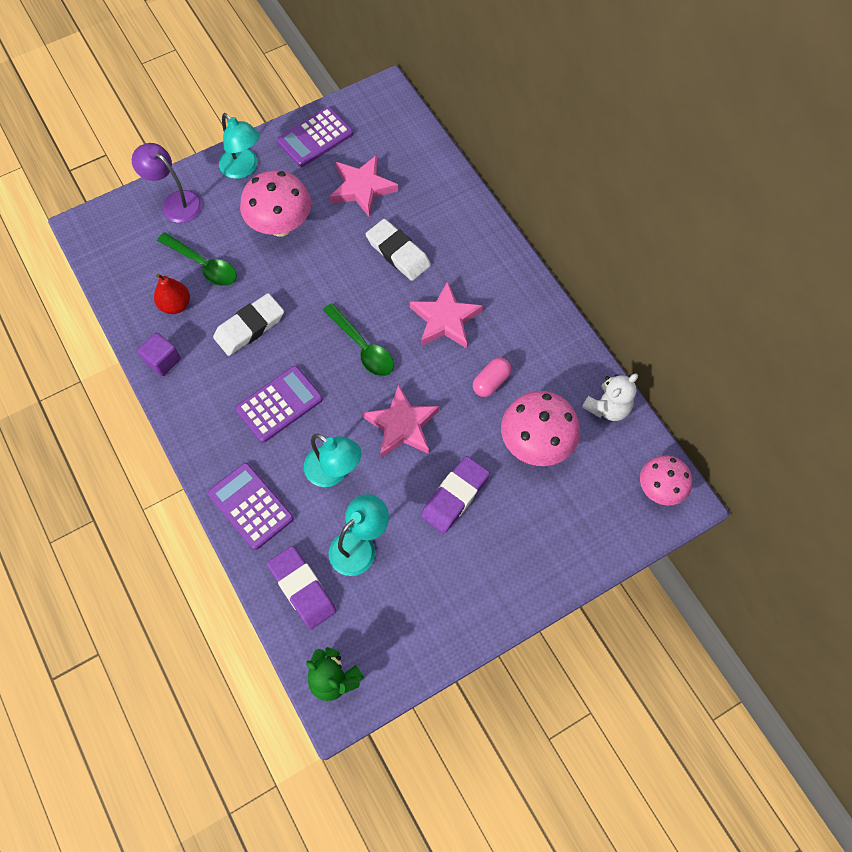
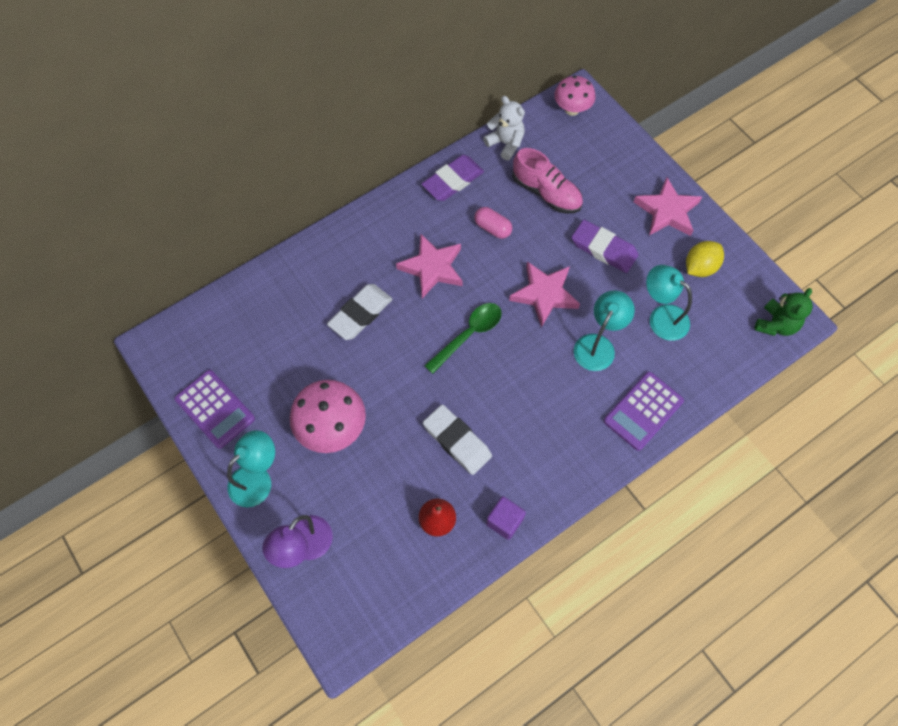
camera: 95 degrees left, 0 degrees up
(203, 265) = (386, 500): green spoon -> none
(279, 404) = (538, 401): purple calculator -> none
(302, 588) = (708, 358): purple eraser -> purple eraser (453, 181)
(362, 188) = (282, 354): pink star -> pink star (667, 211)
(420, 603) = (700, 267): none -> yellow lemon
(536, 444) = (546, 193): pink mushroom -> pink shoe

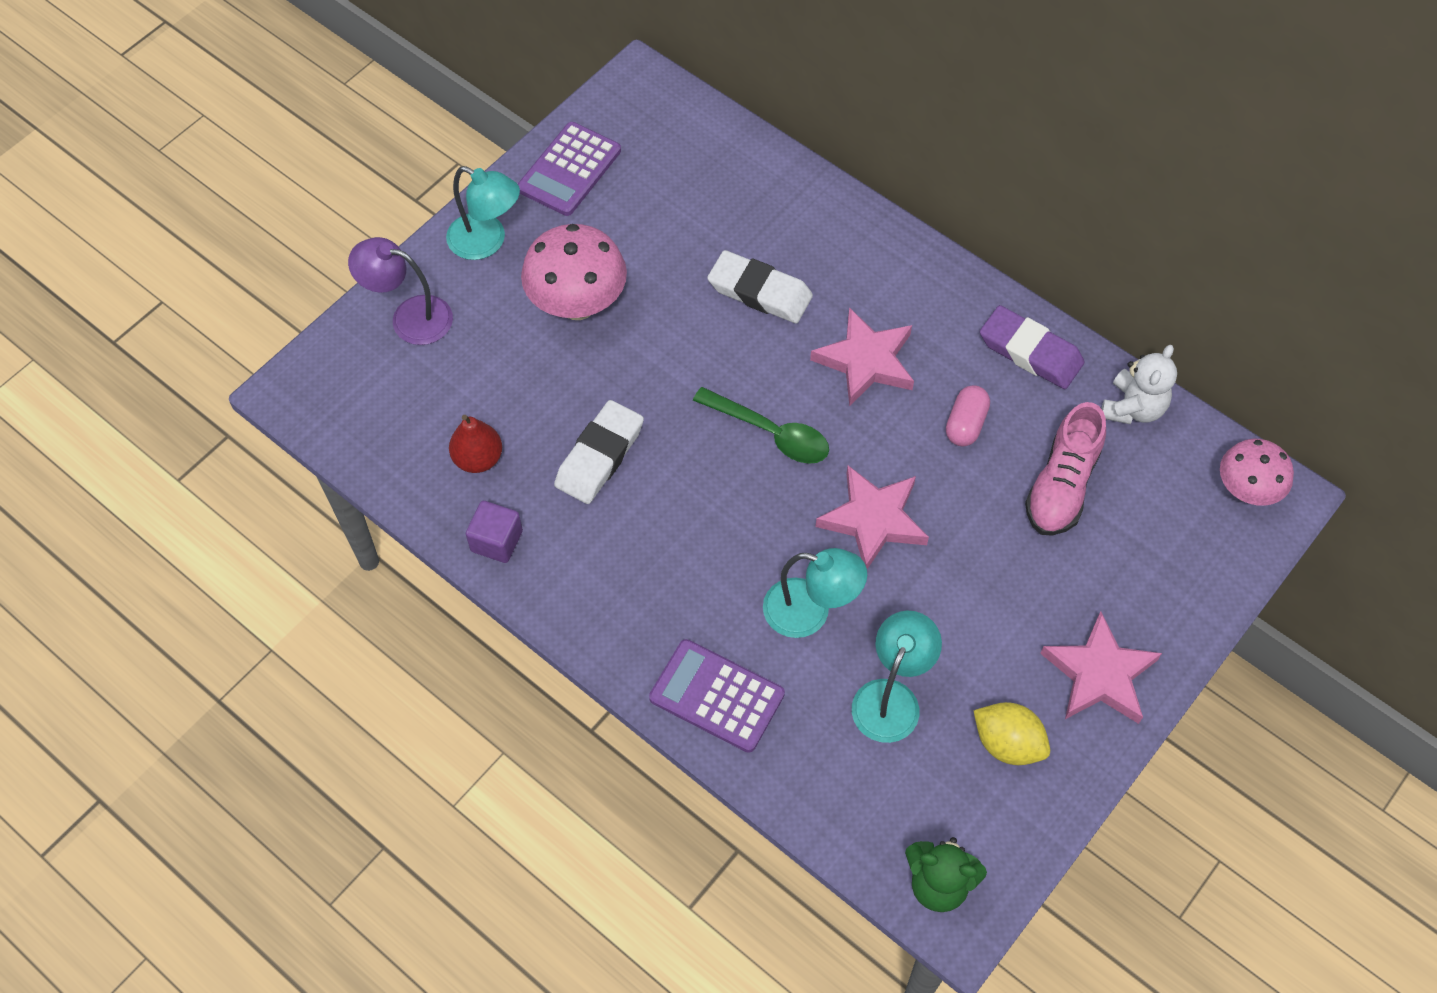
camera: 75 degrees right, 5 degrees down
(603, 249) = (987, 589): purple eraser -> none

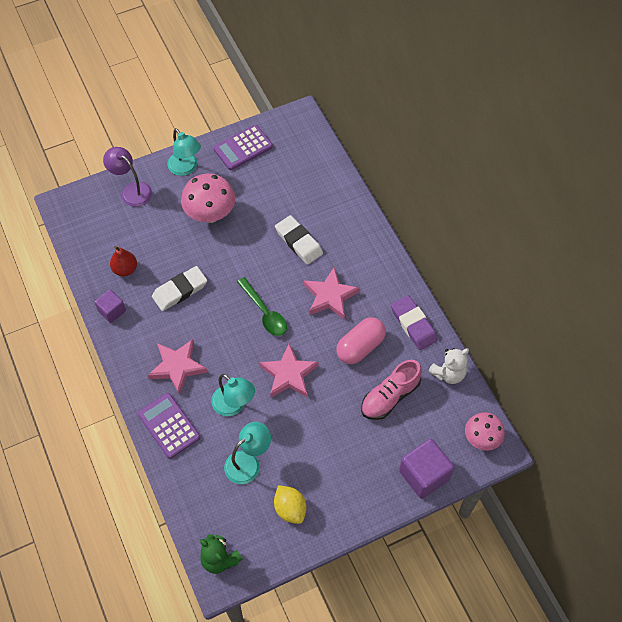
camera: 25 degrees right, 0 degrees up
(965, 424) = (360, 347): pink capsule -> pink capsule, size x1.60
(1099, 674) = (354, 496): pink star -> pink star (177, 367)
(1191, 589) = (424, 475): none -> purple cube

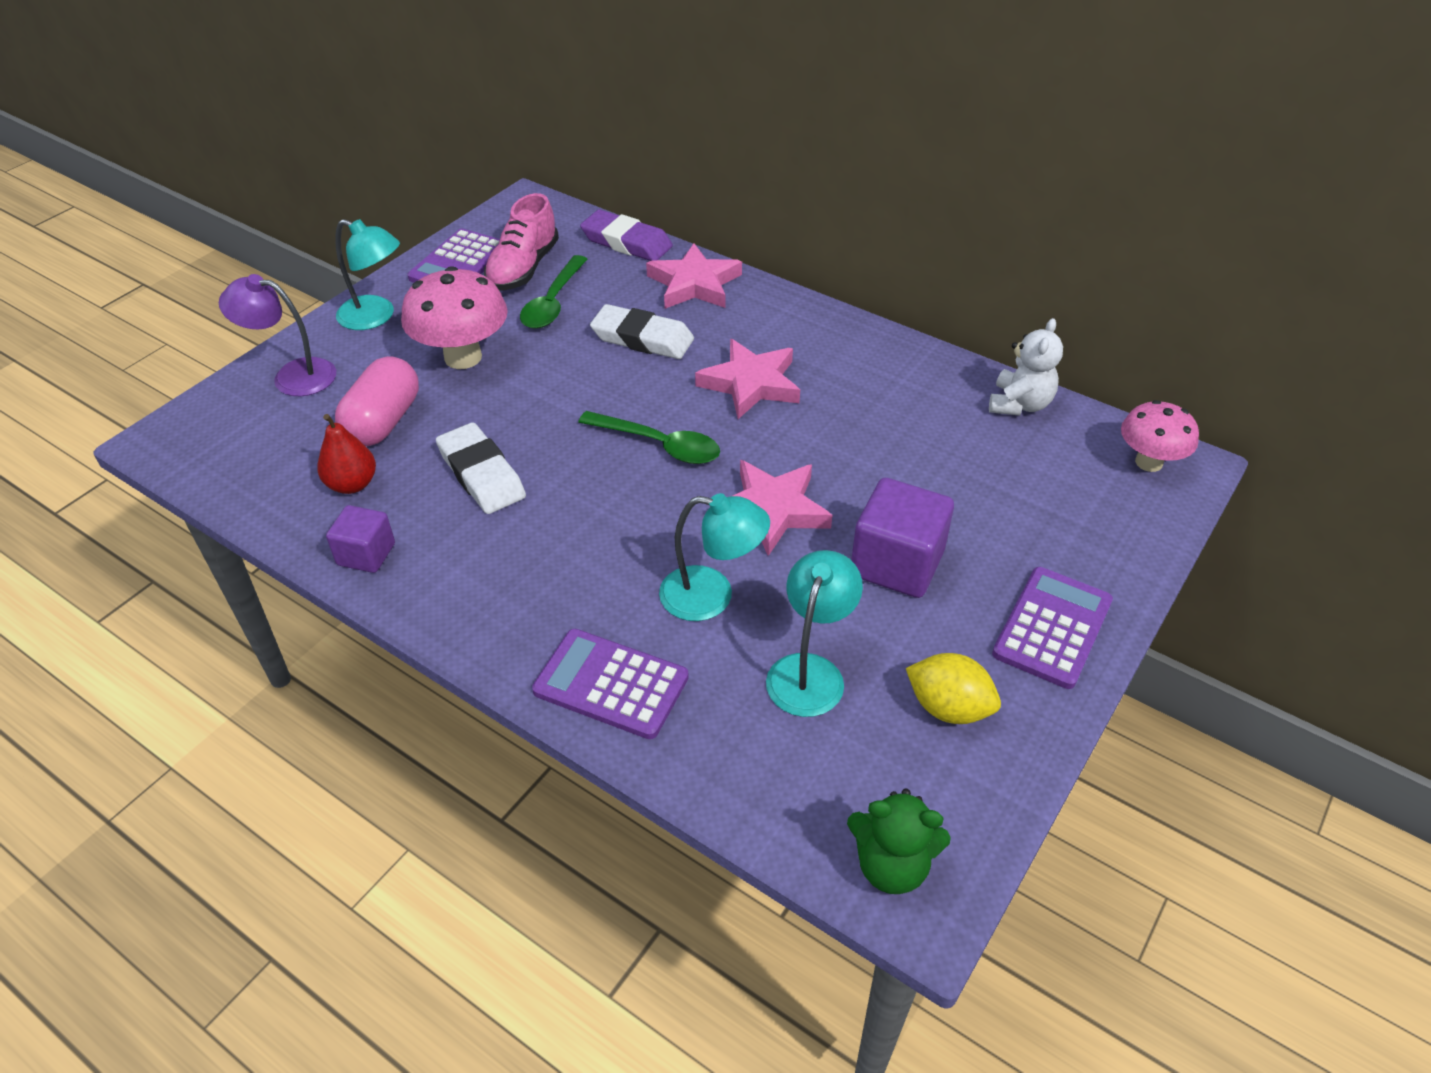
camera: 30 degrees left, 15 degrees down
(177, 367) = (558, 585): pink star -> pink star (694, 284)
(180, 290) = (481, 474): white eraser -> white eraser turned 60 degrees counterclockwise
(271, 197) = (553, 302): none -> green spoon
(360, 347) = (856, 426): pink capsule -> pink capsule (383, 421)
(362, 497) = (1052, 627): none -> purple calculator
(390, 396) = (962, 469): pink shoe -> pink shoe (523, 268)
(413, 324) = (910, 368): purple eraser -> purple eraser (626, 242)
(424, 475) = (1115, 548): purple cube -> purple cube (896, 564)

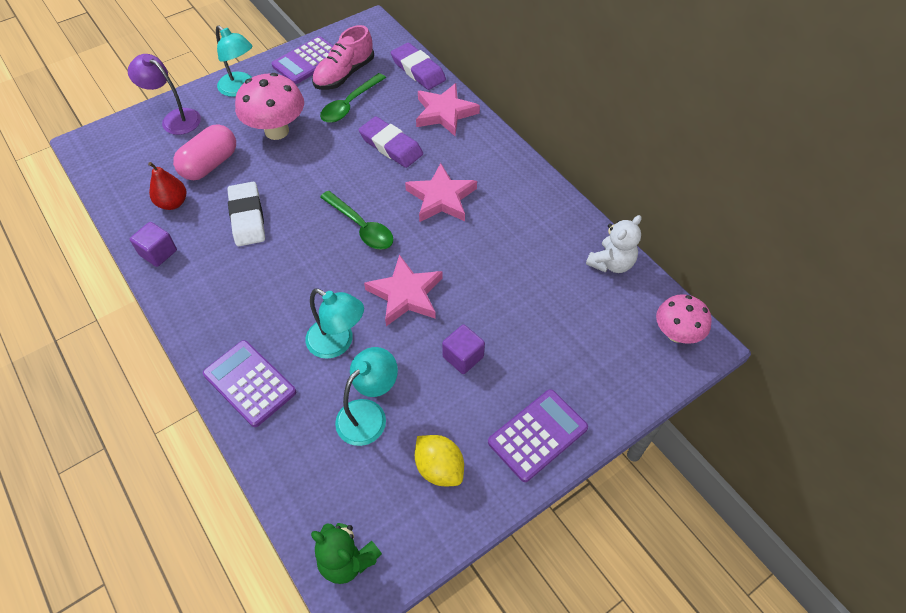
camera: 20 degrees right, 10 degrees up
(642, 338) = (391, 146): white eraser -> purple eraser
(896, 564) = (463, 357): purple cube -> purple cube, size x0.60

